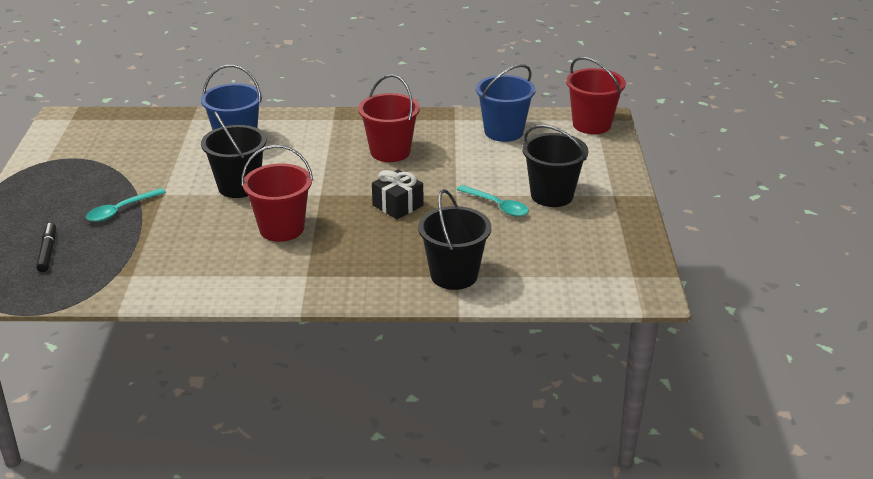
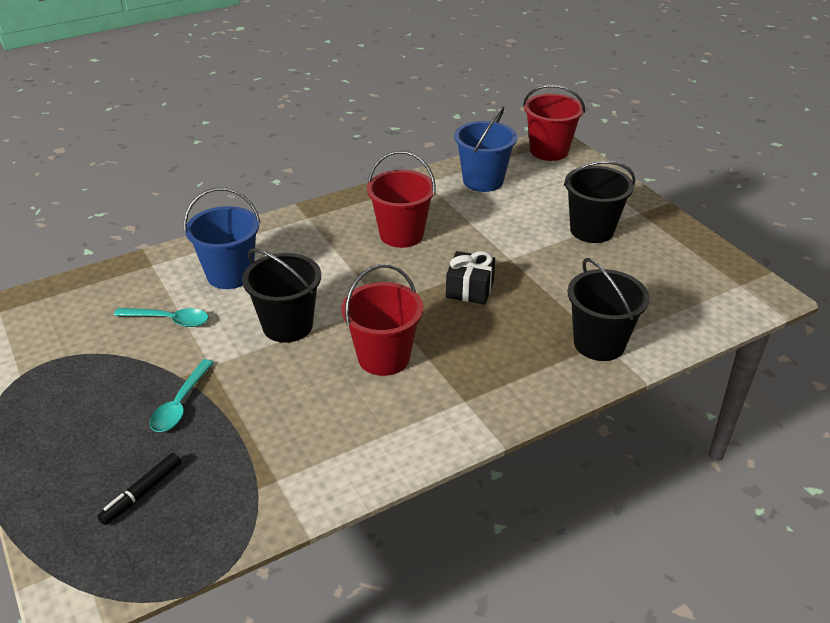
camera: 30 degrees left, 5 degrees up
(48, 252) = (142, 493): black marker -> black marker turned 105 degrees counterclockwise
(497, 206) = (558, 257): turquoise spoon -> turquoise spoon (169, 320)

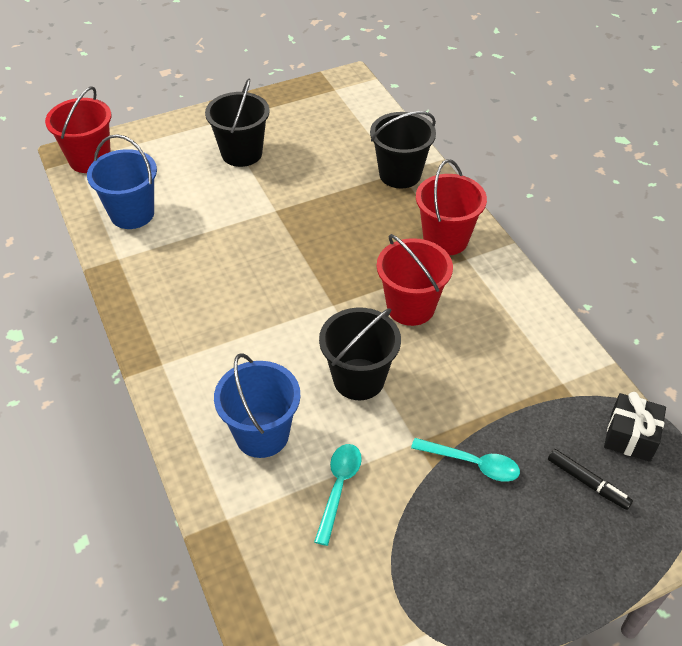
camera: 85 degrees left, 10 degrees up
(401, 234) = (217, 284): red bucket -> red bucket (445, 239)
(469, 289) = (318, 242): black gift -> black gift (630, 436)

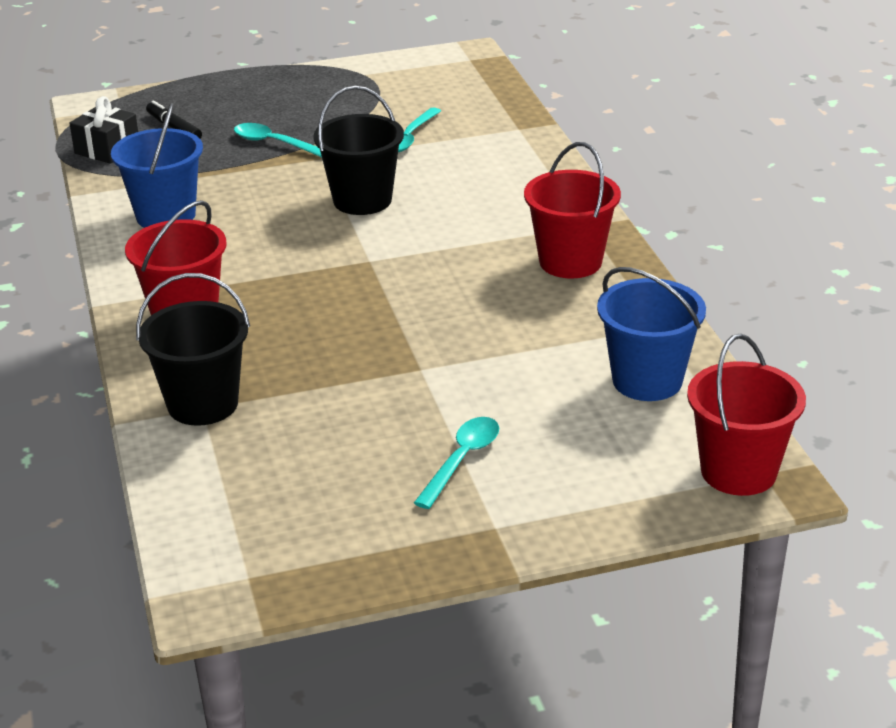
camera: 170 degrees left, 15 degrees down
(242, 153) = (462, 460): black bucket -> turquoise spoon
(262, 434) = (478, 171): blue bucket -> blue bucket (166, 215)
(410, 307) = (273, 252): red bucket -> red bucket (570, 262)

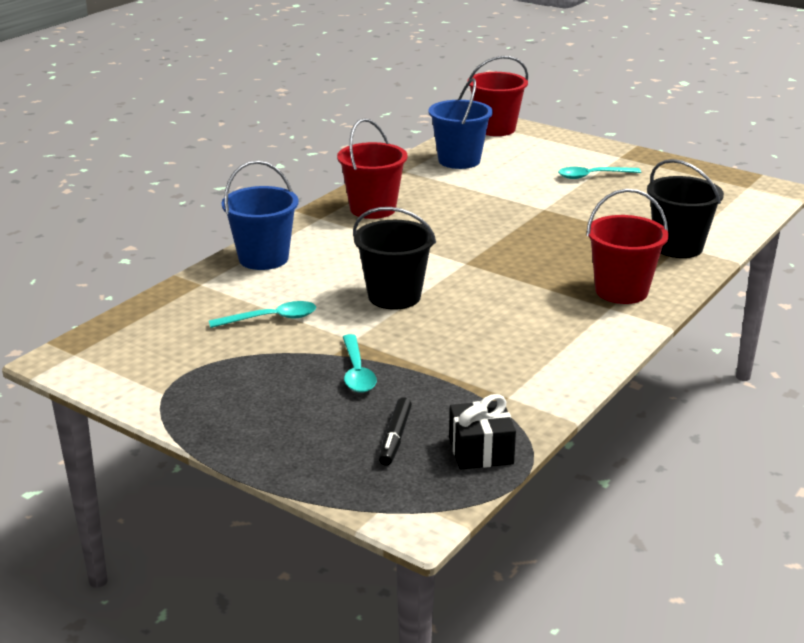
camera: 130 degrees left, 5 degrees down
(166, 215) = (532, 360): blue bucket -> blue bucket (263, 258)

